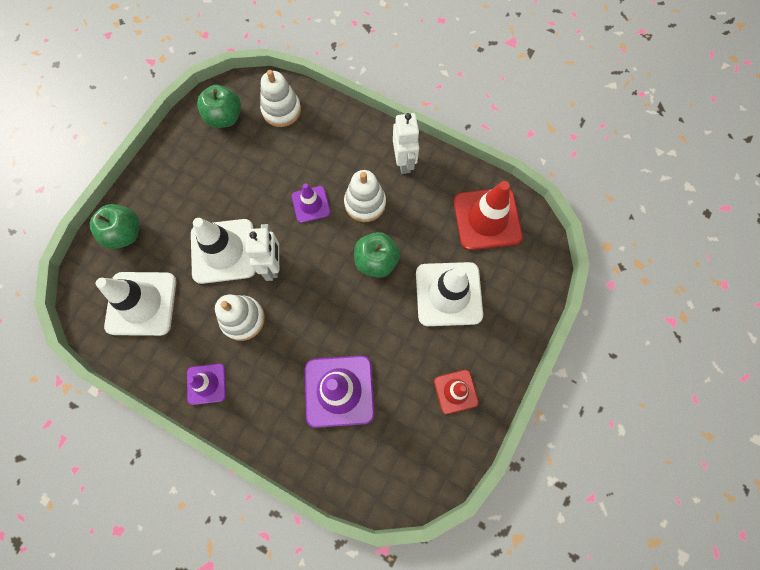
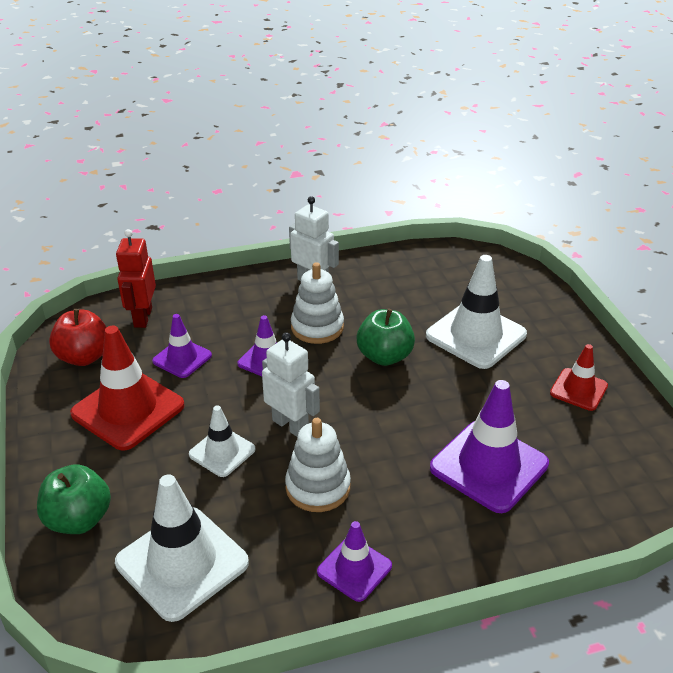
camera: 45 degrees left, 35 degrees down
(223, 251) = (222, 452): white traffic cone -> white traffic cone, size x0.56
(224, 117) = (84, 357): green apple -> red apple
(270, 163) = (182, 358): none -> purple traffic cone
(281, 110) = (142, 317): white stacking toy -> red robot
(487, 219) = (434, 273): red traffic cone -> red traffic cone (128, 409)

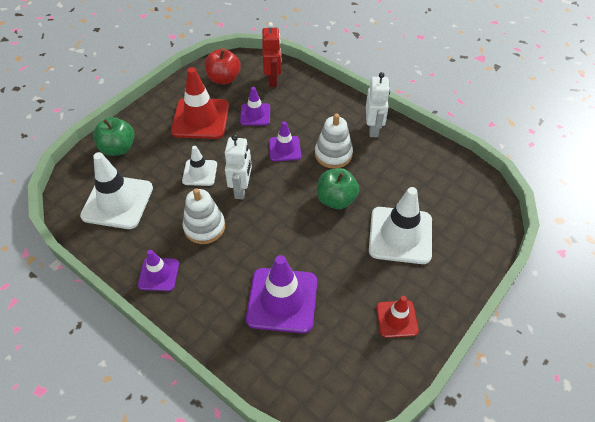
camera: 55 degrees right, 15 degrees up
(142, 317) = (273, 79): red robot -> red robot turned 120 degrees clockwise

